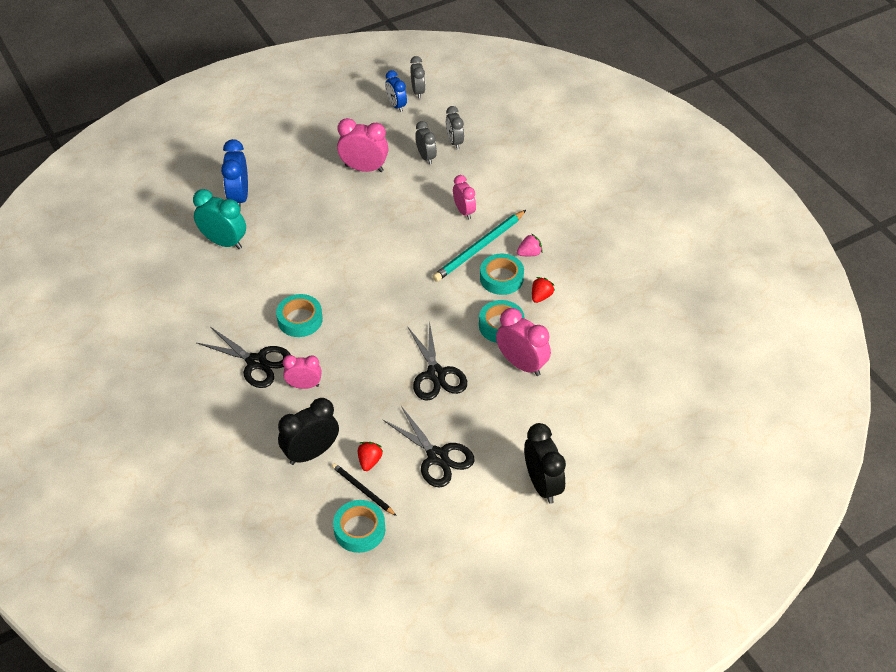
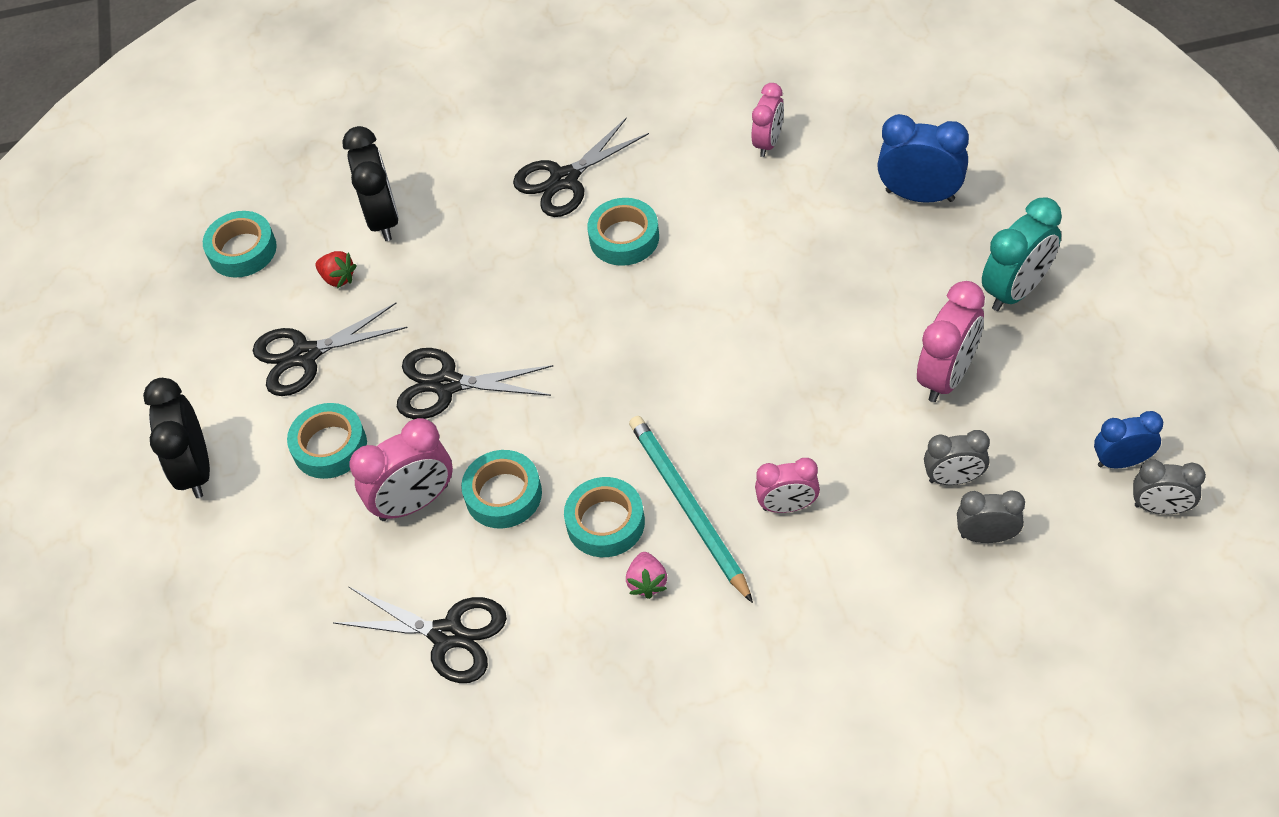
camera: 115 degrees right, 5 degrees up
(224, 242) = (821, 167): turquoise clock -> turquoise clock (1016, 290)
(304, 385) = (499, 226): pink clock -> pink clock (768, 143)
(362, 490) = (298, 263): black pencil -> none
(500, 418) = (330, 446): none -> turquoise tape
(541, 296) = (541, 571): red strawberry -> none
(542, 484) = (195, 469): black clock -> black clock turned 75 degrees clockwise
(594, 324) = (447, 635): none -> black scissors

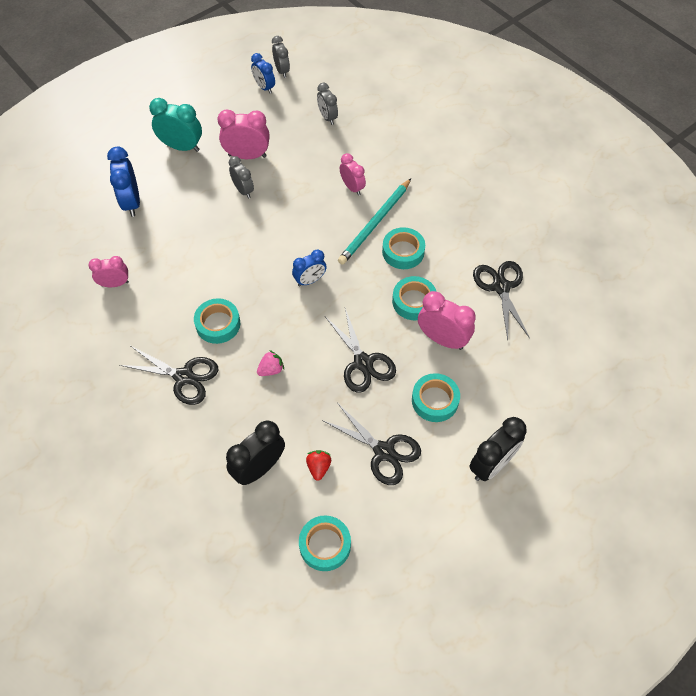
camera: 125 degrees left, 5 degrees up
(630, 372) = (310, 280): none -> blue clock
(647, 582) = (423, 222): pink strawberry -> pink strawberry (271, 369)
(953, 479) = (304, 136): grey clock -> grey clock (243, 190)

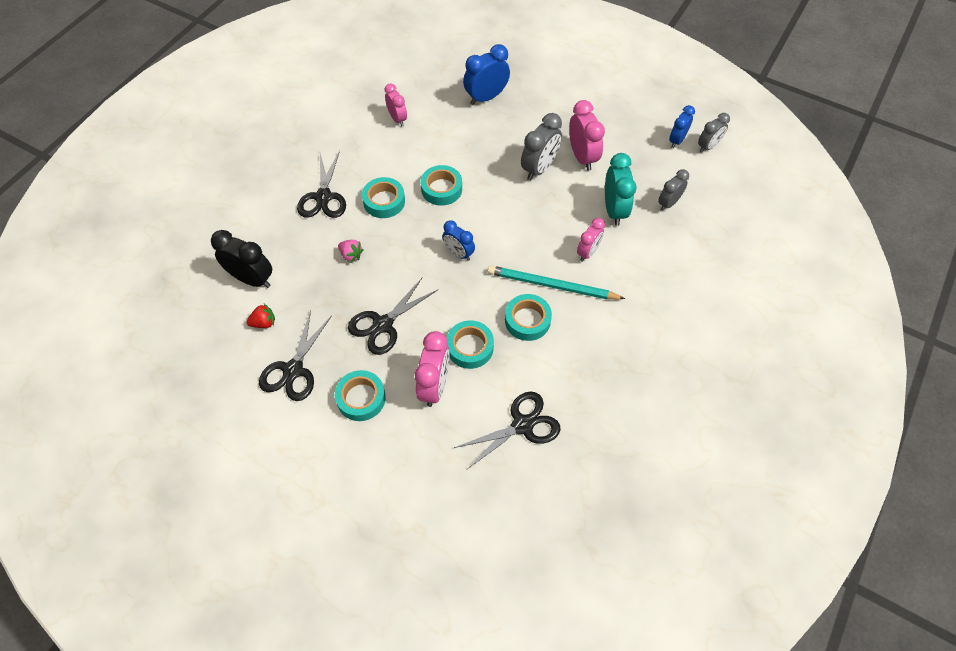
camera: 70 degrees right, 0 degrees up
(182, 147) = (566, 107): turquoise clock -> turquoise clock (614, 210)
(243, 190) = (539, 168): grey clock -> grey clock, size x1.56
(325, 545) = (191, 351): turquoise tape -> turquoise tape (441, 189)
(491, 464) = (304, 469): black clock -> none

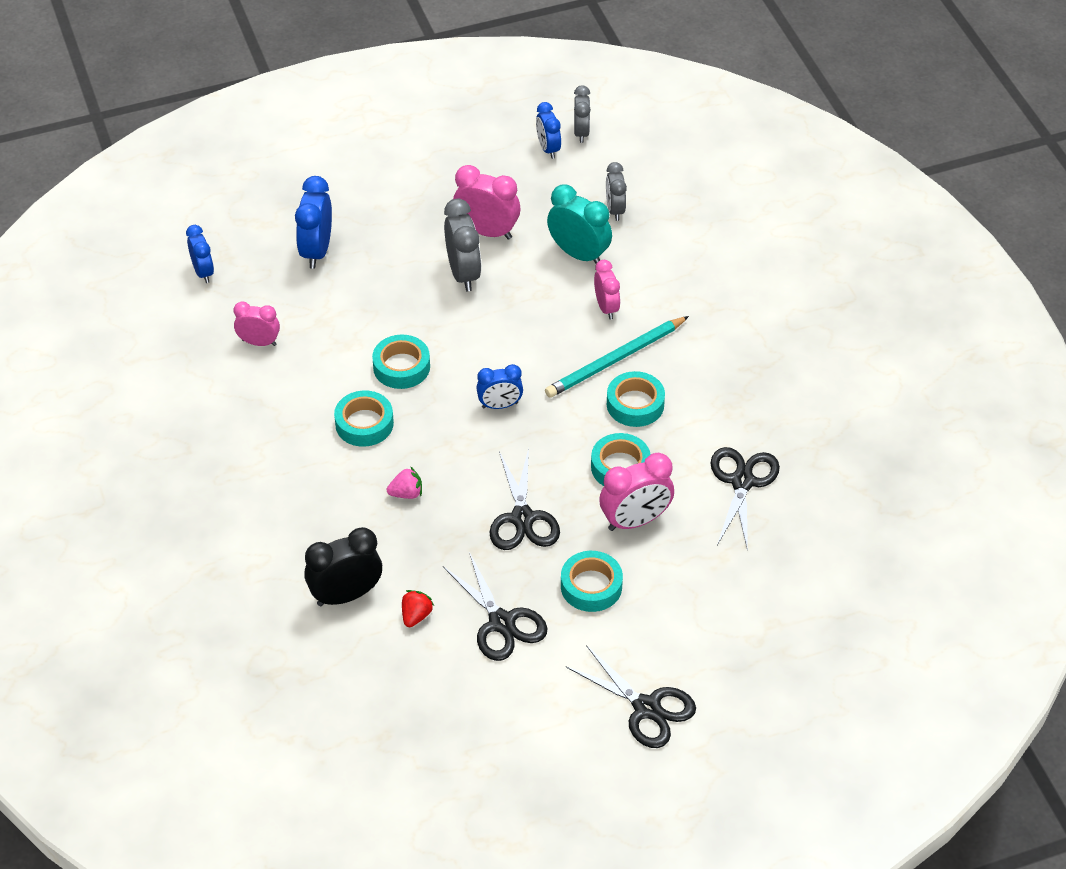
camera: 50 degrees left, 10 degrees down
(323, 197) = (299, 471): black scissors -> black scissors (646, 708)
(422, 65) = (203, 272): none -> blue clock
(434, 386) = (635, 521): pink clock -> pink clock turned 105 degrees clockwise

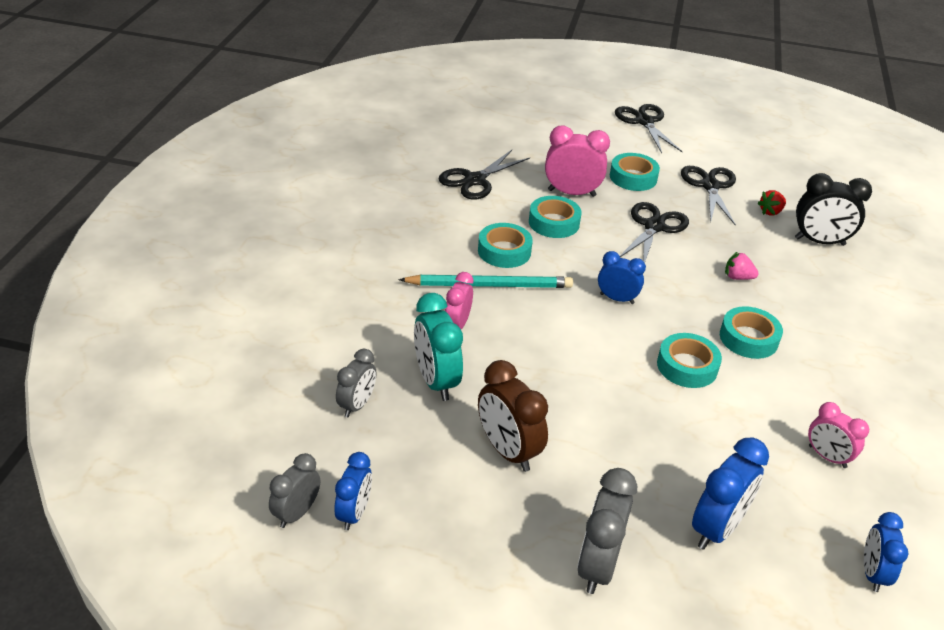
camera: 150 degrees left, 10 degrees down
(463, 273) = (567, 420): grey clock -> grey clock (597, 565)
(487, 231) = (508, 451): pink clock -> brown clock

